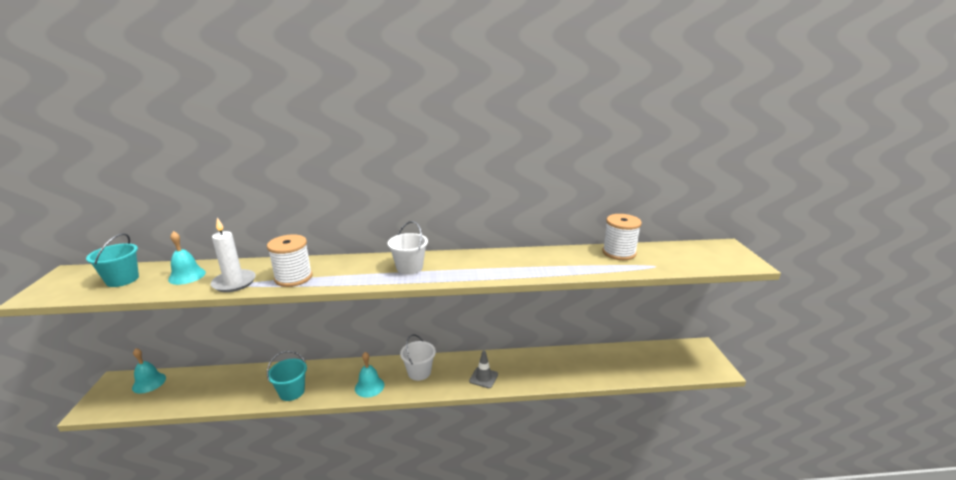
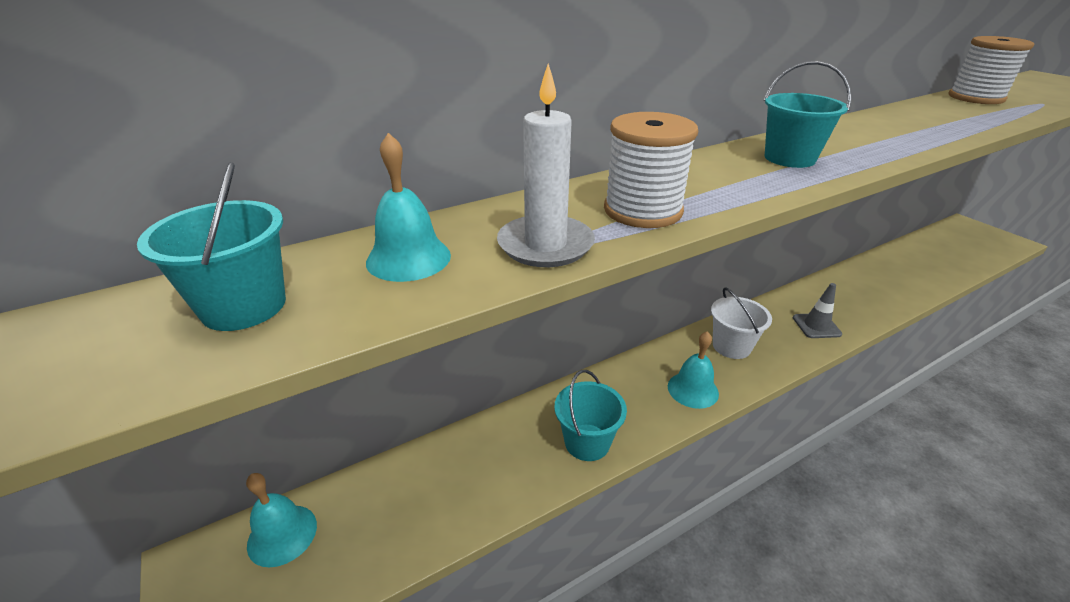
camera: 25 degrees left, 10 degrees up
(409, 268) = (789, 158): white bucket -> turquoise bucket

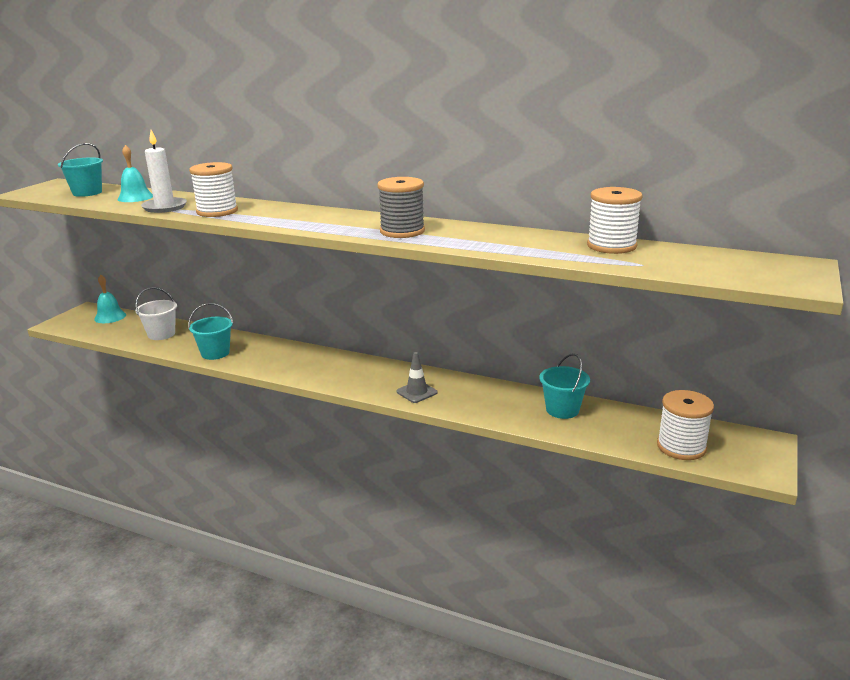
camera: 55 degrees right, 10 degrees down
(693, 389) = (289, 368): turquoise bell -> none
(731, 346) = (351, 369): white bucket -> white bucket (161, 334)
(789, 158) = (334, 221): turquoise bucket -> turquoise bucket (562, 410)
(872, 142) = (402, 231): none -> grey spool
(970, 253) = (681, 447): none -> white spool

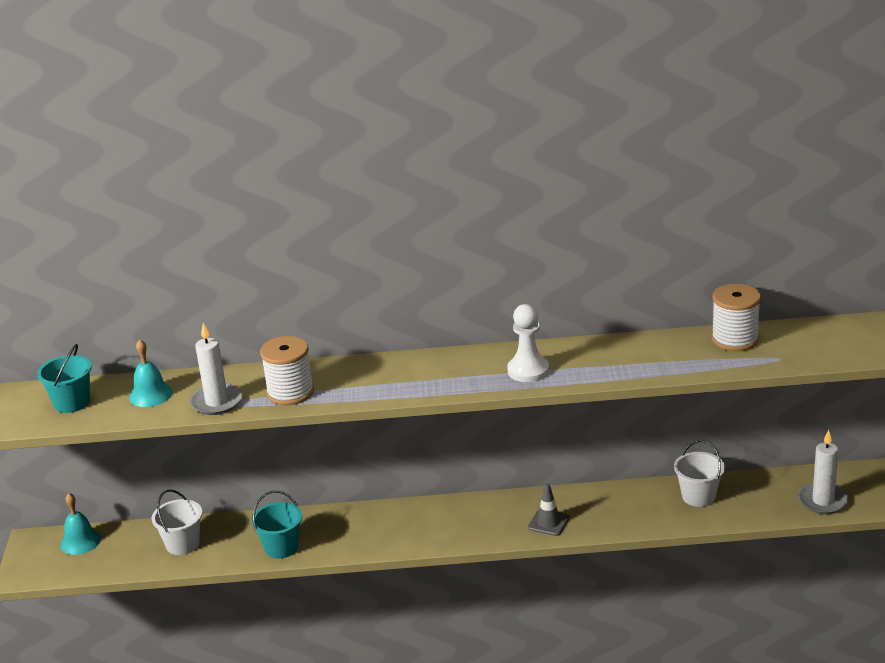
camera: 25 degrees left, 5 degrees up
(402, 231) = (528, 371): grey spool -> white pawn
(562, 410) = (698, 496): turquoise bucket -> white bucket
(681, 447) = (823, 501): white spool -> white candle

